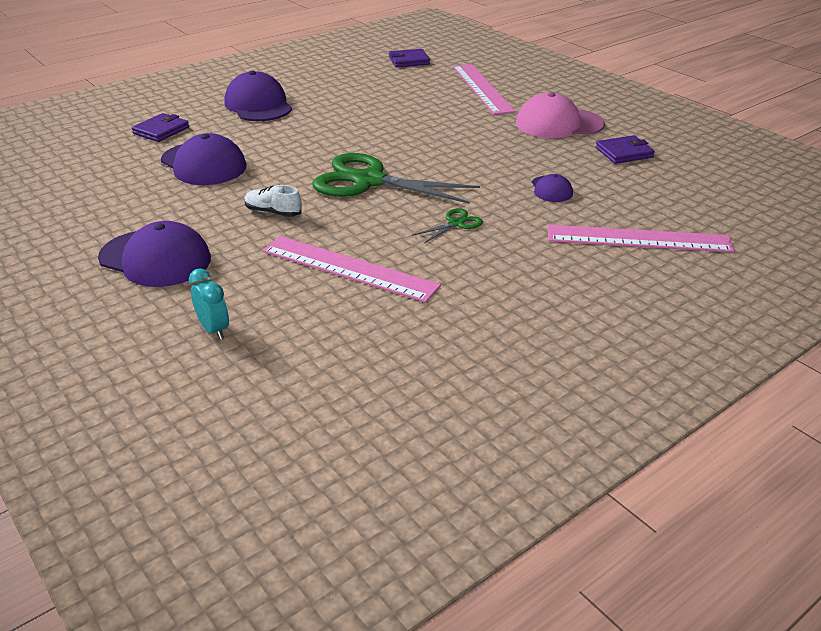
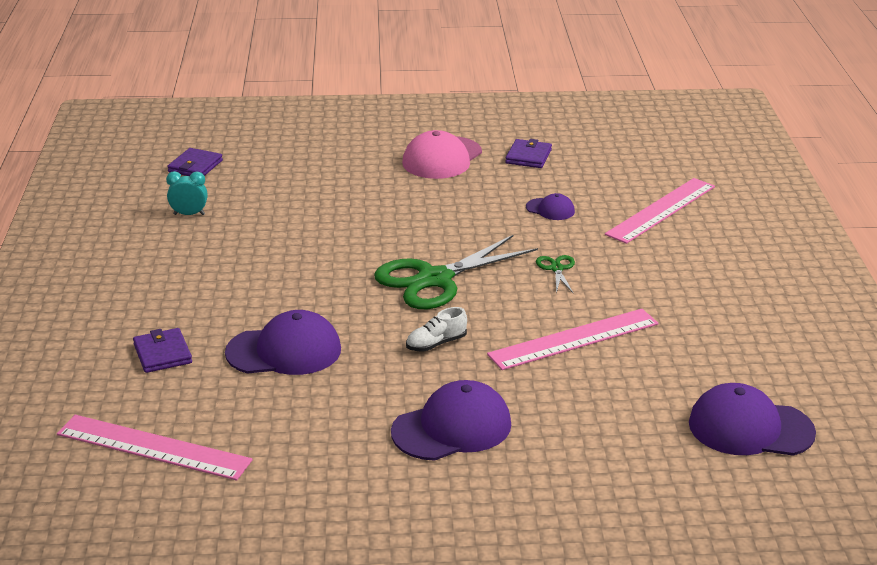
camera: 55 degrees left, 5 degrees down
(214, 329) = (603, 429): turquoise clock -> turquoise clock (189, 214)
(258, 105) = (181, 280): purple cap -> purple cap (750, 428)
(482, 88) = (320, 159): pink ruler -> pink ruler (153, 447)

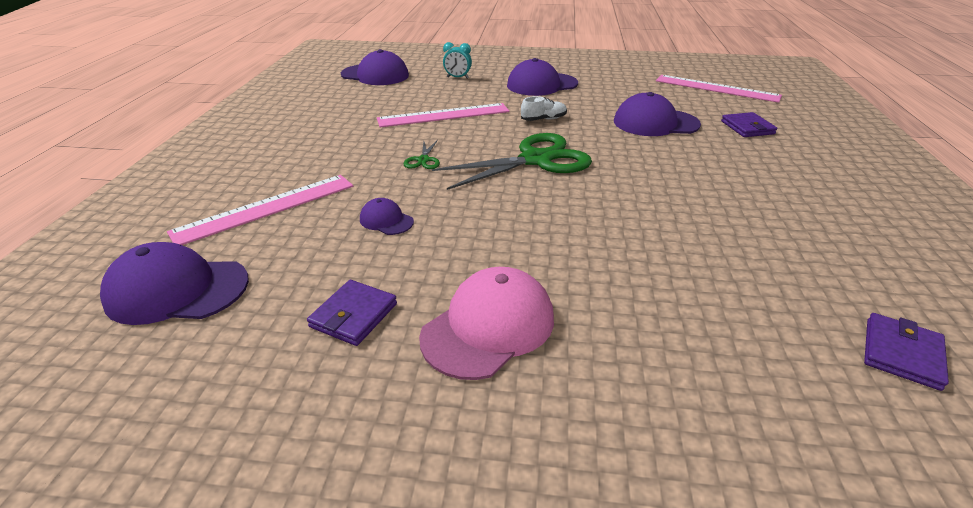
camera: 170 degrees left, 5 degrees up
(189, 214) = (831, 254): turquoise clock -> turquoise clock (457, 78)
(655, 158) = (177, 290): none -> purple cap

